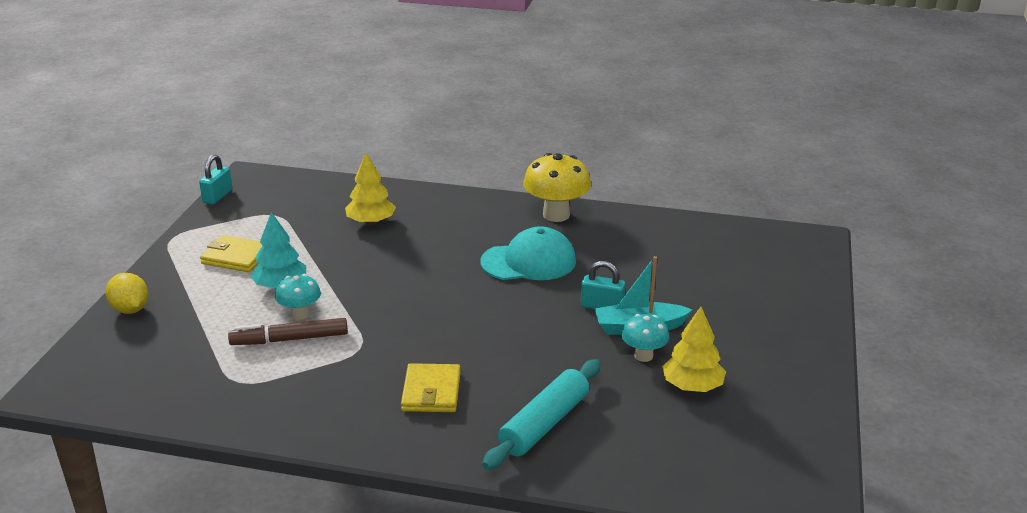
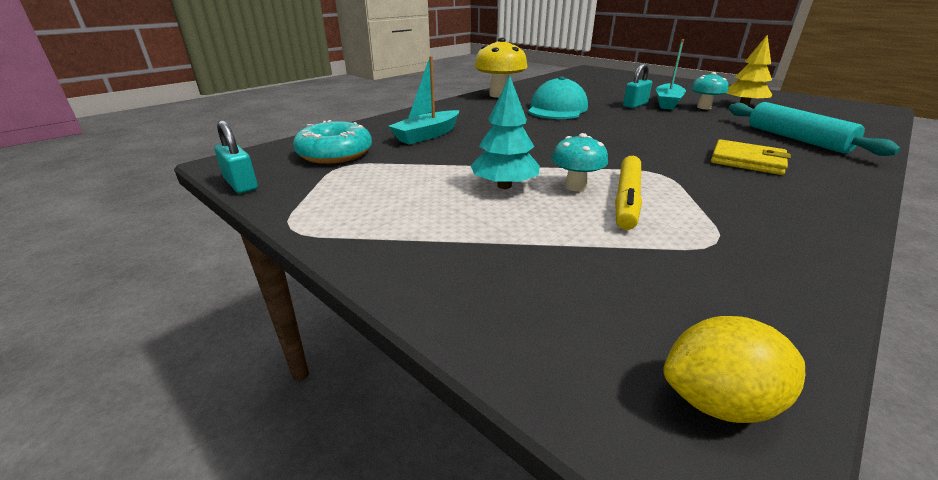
camera: 60 degrees left, 0 degrees up
(130, 309) = (462, 296): yellow lemon -> yellow lemon (718, 401)
(236, 257) = (408, 197): yellow wallet -> none
(289, 339) = (627, 199): brown marker -> yellow marker
(295, 202) = (335, 154): none -> turquoise donut
(371, 222) = (427, 135): yellow tree -> turquoise boat

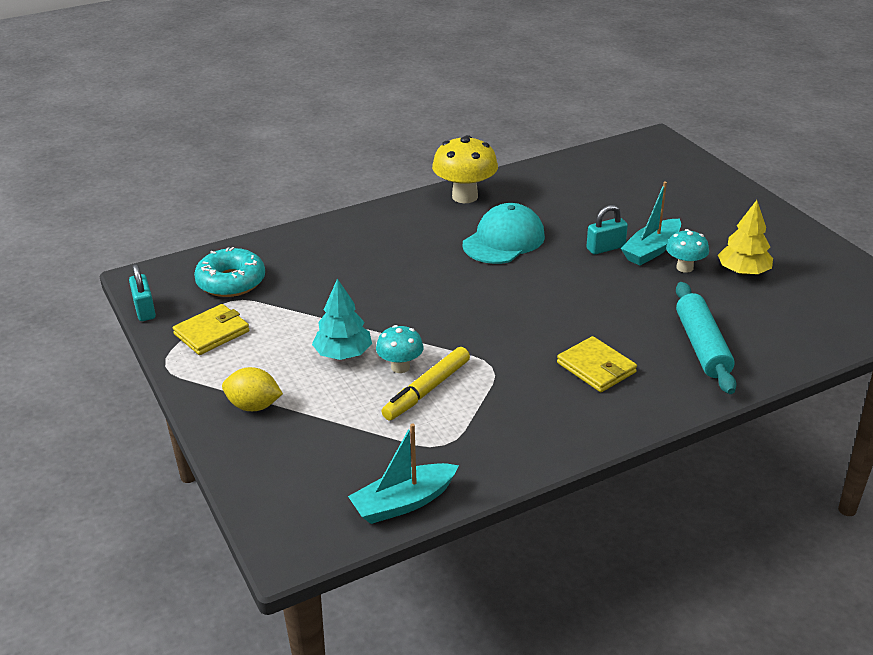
camera: 20 degrees right, 5 degrees up
(337, 191) = (211, 333): none -> yellow wallet
(427, 135) = (328, 267): turquoise boat -> turquoise boat (403, 502)
(718, 401) = (320, 528): yellow lemon -> yellow lemon (254, 406)

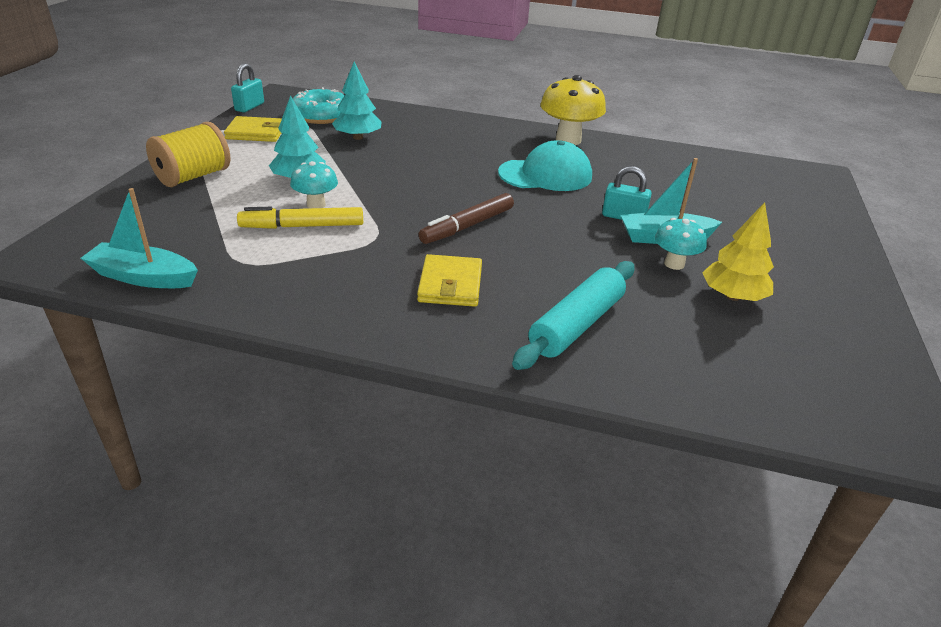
camera: 40 degrees right, 0 degrees up
(254, 406) = (193, 176): yellow lemon -> yellow spool
(307, 286) = (357, 137): none -> turquoise tree
(530, 317) = (467, 226): none -> brown marker

